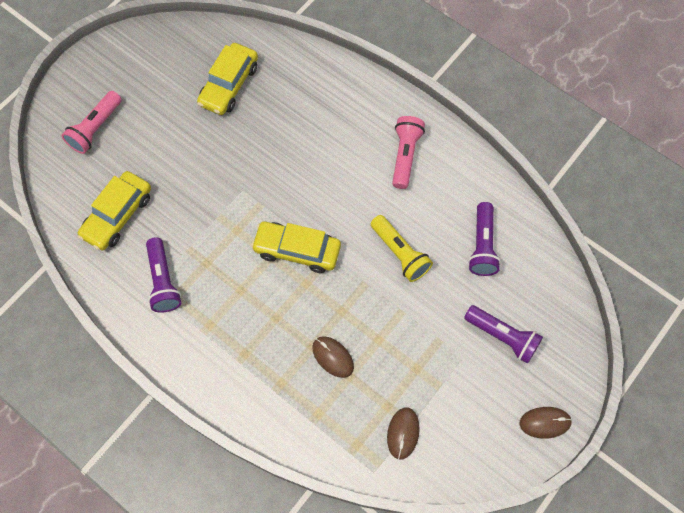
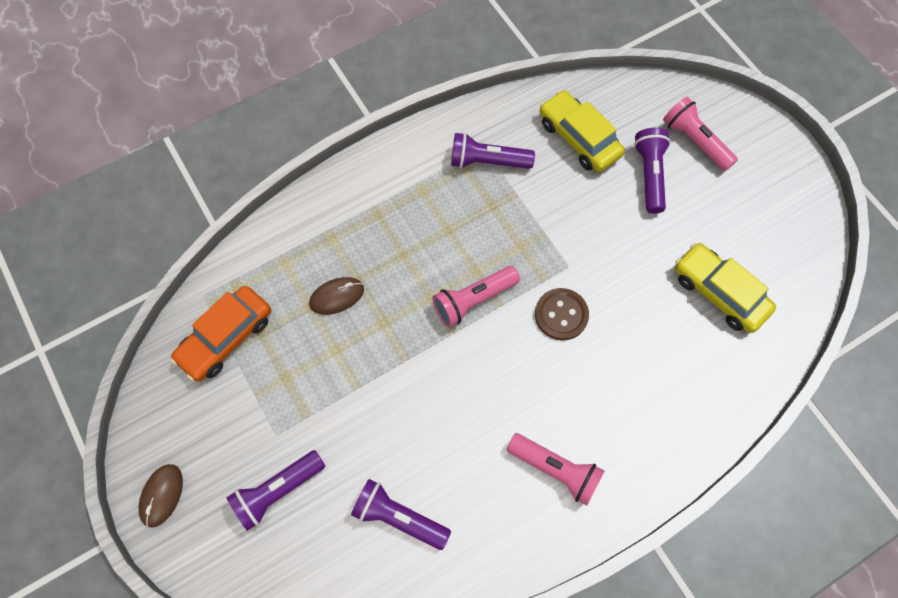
camera: 110 degrees right, 0 degrees up
(139, 154) = (649, 175): none -> purple flashlight
(286, 184) = (561, 315): none -> brown button
(297, 250) = (473, 300): yellow car -> pink flashlight
(400, 253) = (426, 412): yellow flashlight -> none
(403, 433) = (226, 338): brown mouse -> orange car

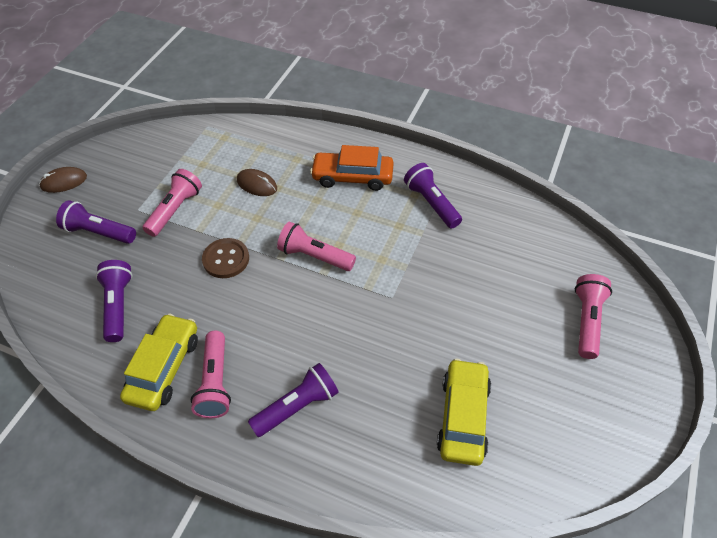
camera: 55 degrees right, 15 degrees down
(226, 338) = (187, 151): orange car -> orange car (352, 177)
(307, 395) = (175, 210): none -> pink flashlight
(561, 315) = (347, 315): brown button -> brown button (226, 259)
(579, 138) = (506, 244): yellow car -> yellow car (164, 368)
(649, 175) = (522, 306): purple flashlight -> purple flashlight (297, 406)

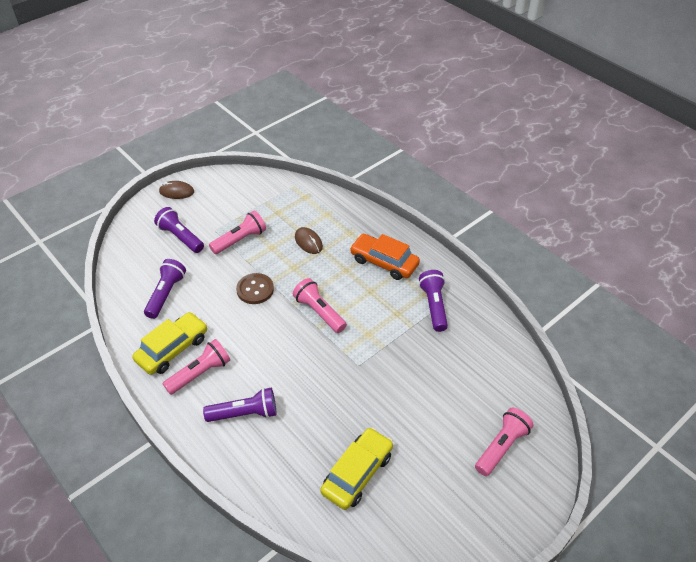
camera: 25 degrees right, 5 degrees down
(215, 382) = (200, 373): pink flashlight -> pink flashlight turned 150 degrees counterclockwise

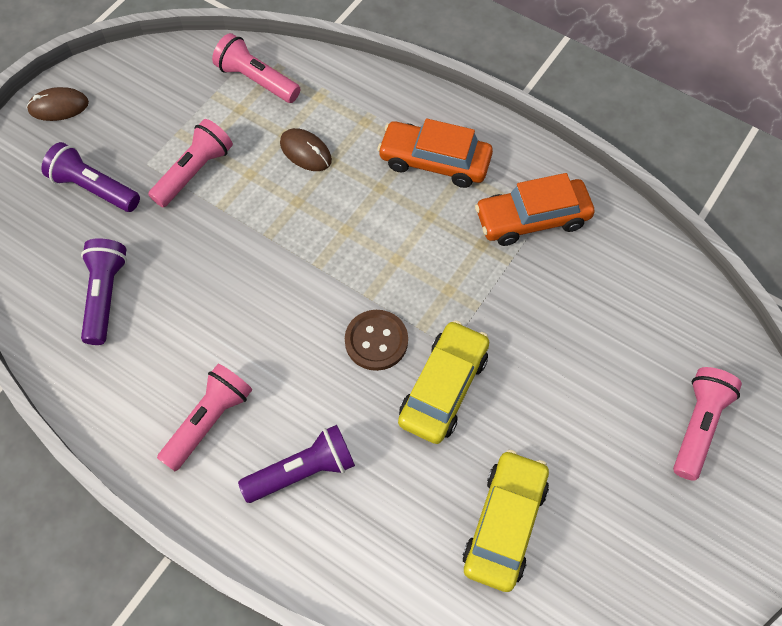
camera: 15 degrees left, 15 degrees up
(172, 349) = (150, 390): yellow car -> yellow car (443, 388)
(255, 289) = (248, 254): brown button -> brown button (376, 341)
(319, 312) = (362, 270): pink flashlight -> pink flashlight (256, 80)
(433, 306) = (532, 219): purple flashlight -> orange car

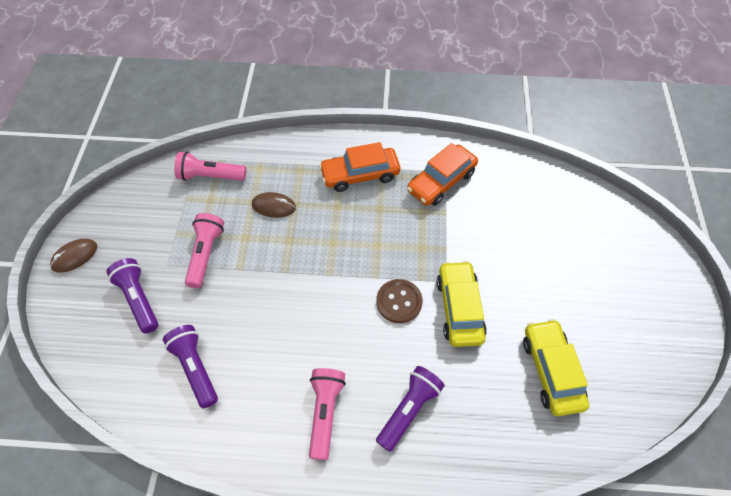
camera: 30 degrees left, 5 degrees down
(94, 188) = (138, 299): purple flashlight -> purple flashlight turned 60 degrees clockwise
(698, 425) = (613, 253): pink flashlight -> none

